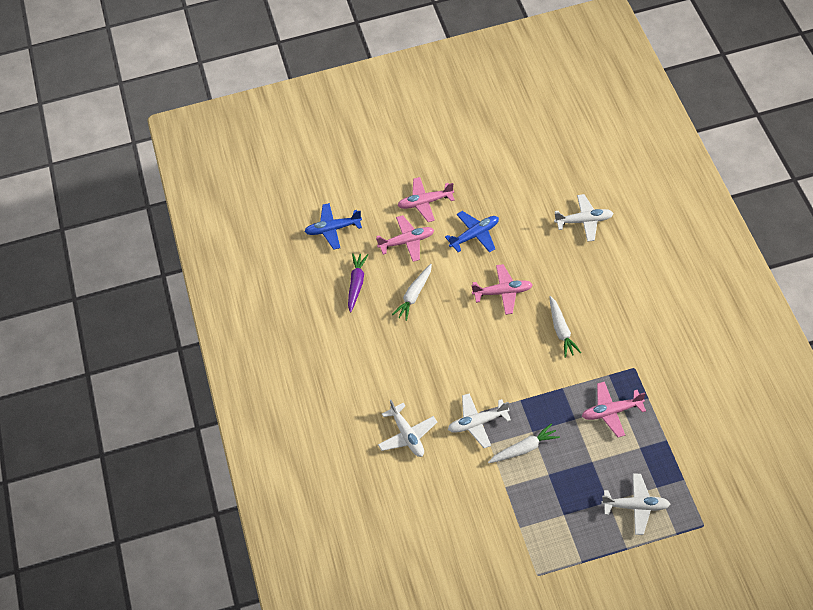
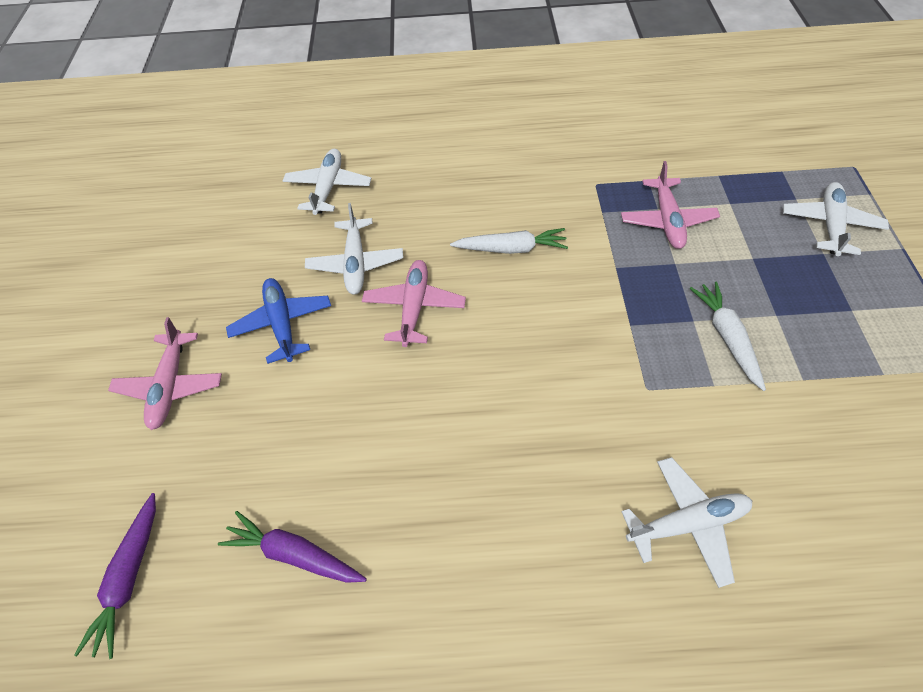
camera: 80 degrees left, 0 degrees up
(333, 229) = (129, 578): blue plane -> purple carrot
(407, 242) = (240, 434): pink plane -> none
(414, 295) = (367, 446): white carrot -> none
(477, 423) = (670, 395): white plane -> white plane (356, 263)

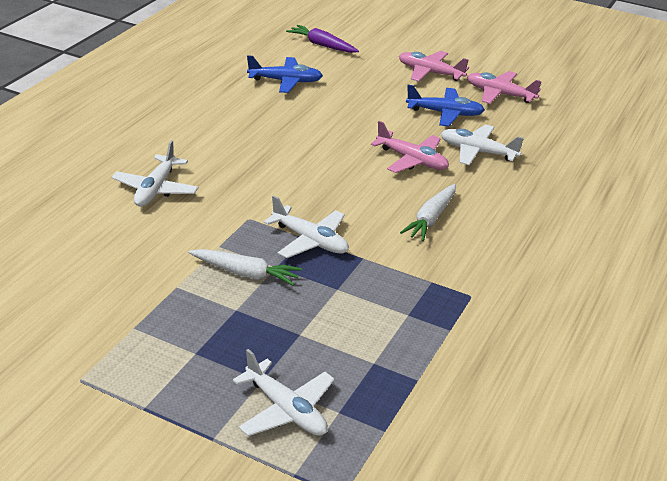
camera: 115 degrees right, 20 degrees down
(294, 554) = (285, 81): purple carrot -> blue plane
(328, 188) = (577, 165): white plane -> white plane (310, 240)
(667, 220) = (388, 311): pink plane -> pink plane (500, 94)

